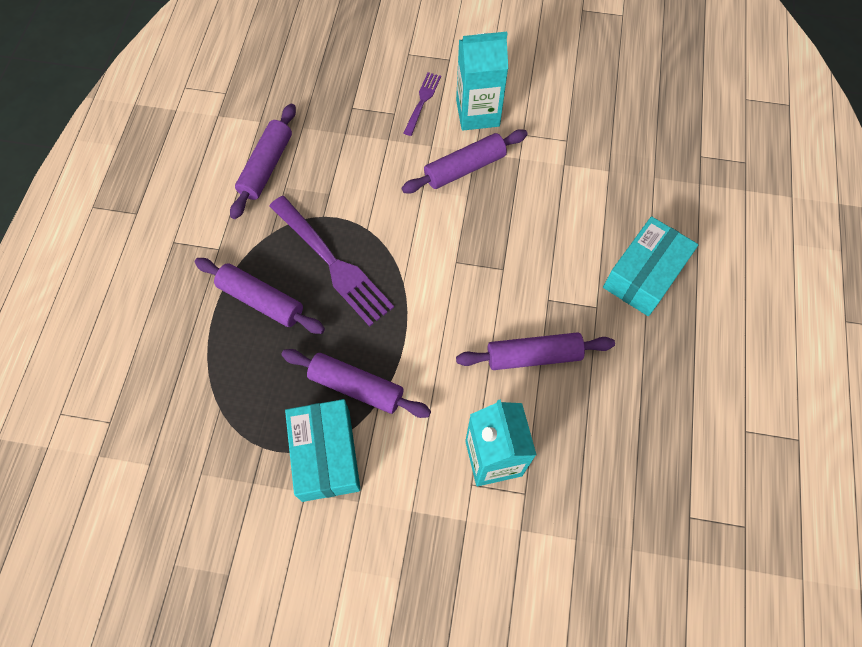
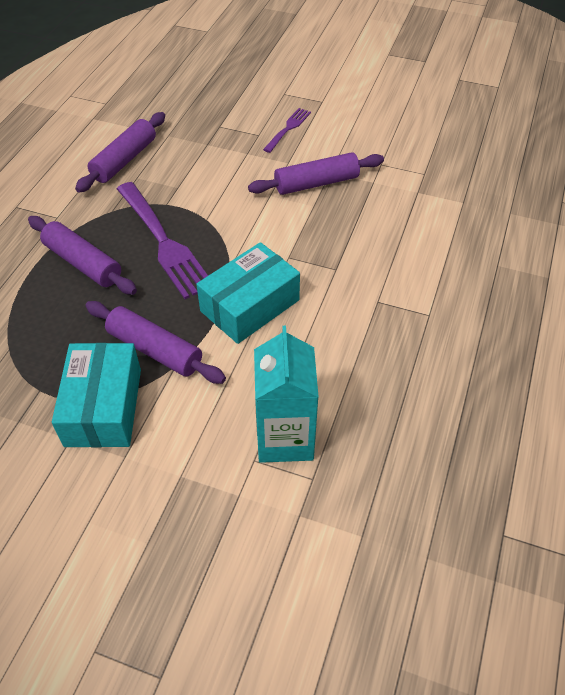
camera: 10 degrees right, 15 degrees down
(477, 113) = (339, 143): turquoise carton -> none
(533, 356) = (351, 349): purple rolling pin -> none
(644, 274) = (486, 293): turquoise box -> turquoise box (250, 305)

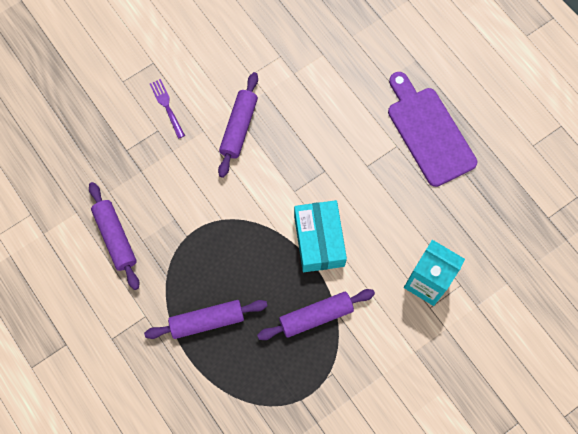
camera: 55 degrees left, 20 degrees up
(103, 407) = (339, 368): turquoise box -> none
(163, 241) = (223, 259): purple fork -> none
(477, 335) = (429, 132): none -> purple cutting board

